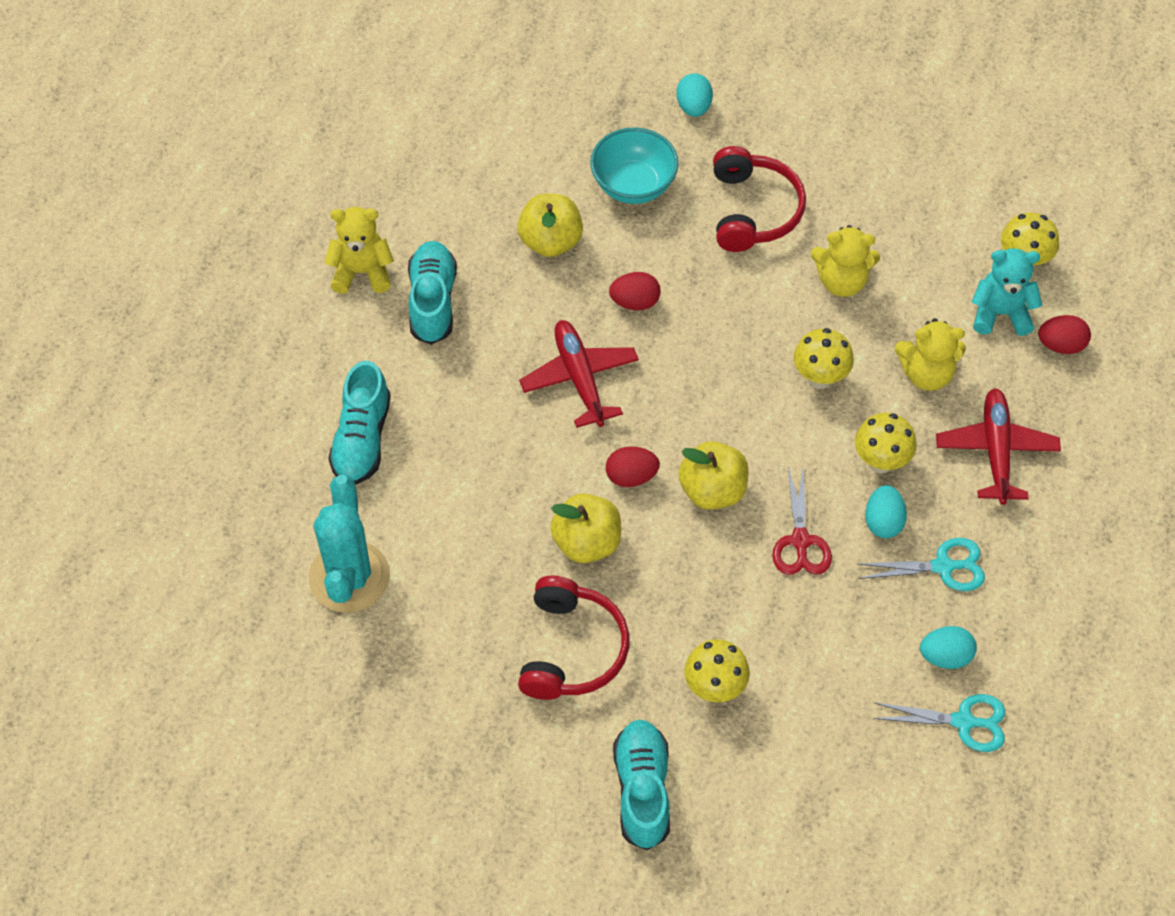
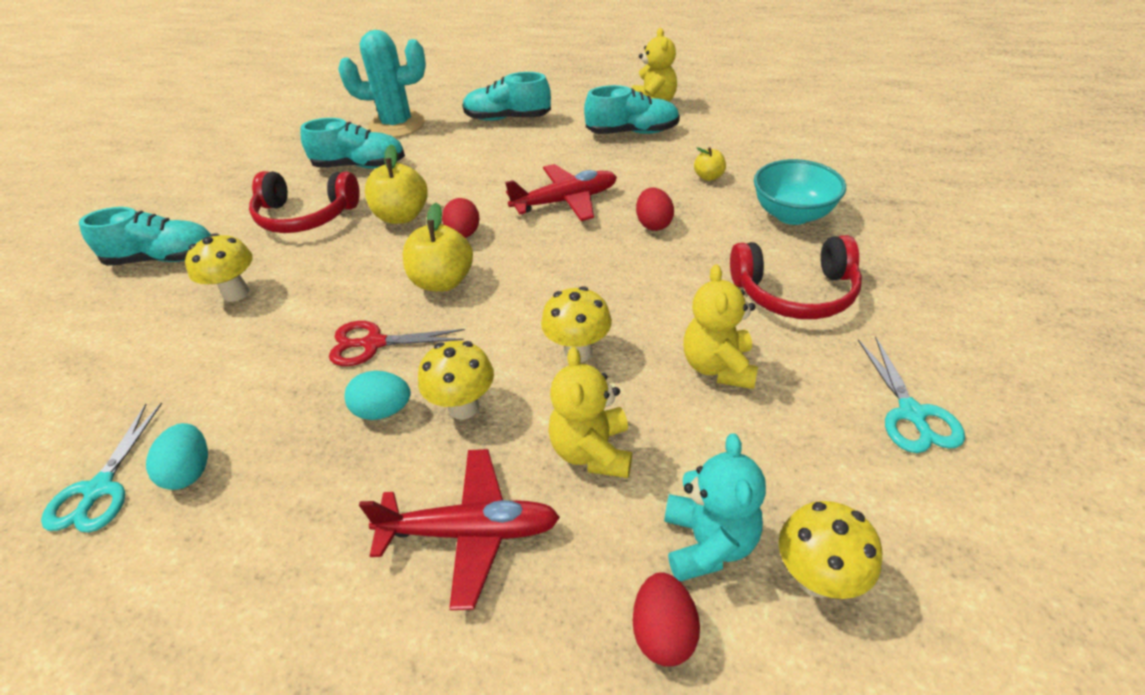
camera: 90 degrees right, 15 degrees down
(459, 607) = (360, 166): none -> turquoise shoe
(550, 241) = (708, 177): yellow apple -> yellow apple, size x0.54
(693, 107) = (916, 245): turquoise egg -> none
(943, 567) = (309, 469): turquoise scissors -> turquoise scissors (911, 413)

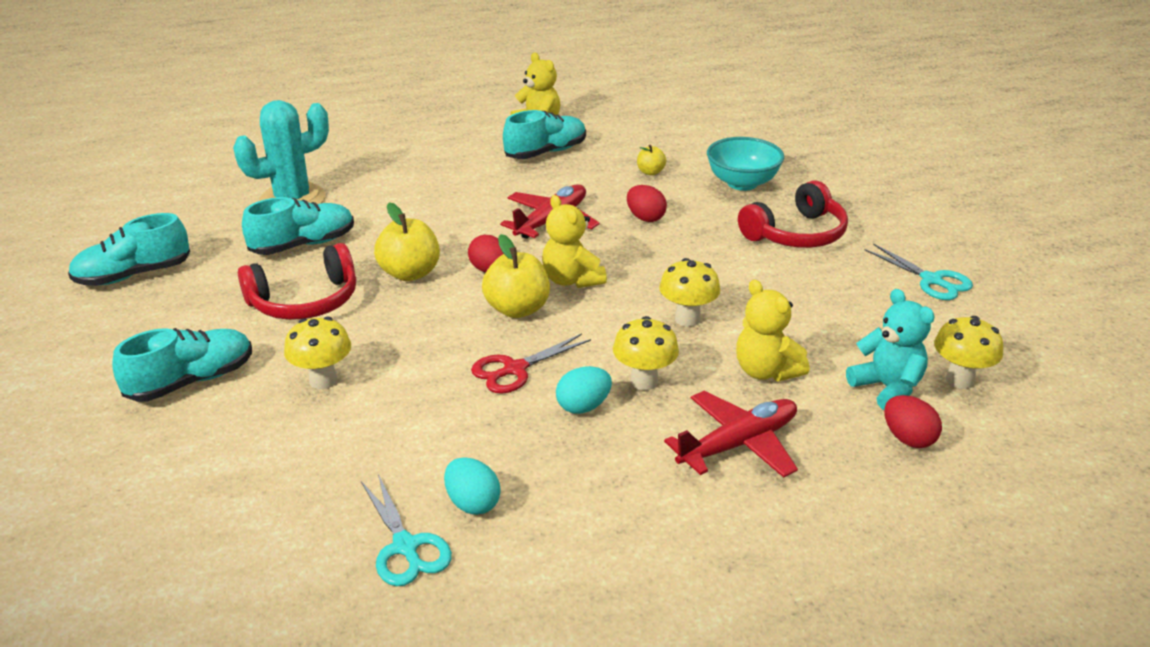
camera: 35 degrees left, 10 degrees down
(507, 118) = (408, 167): turquoise shoe -> turquoise shoe (134, 275)
(718, 367) = (793, 295): yellow teddy bear -> yellow teddy bear (571, 280)

